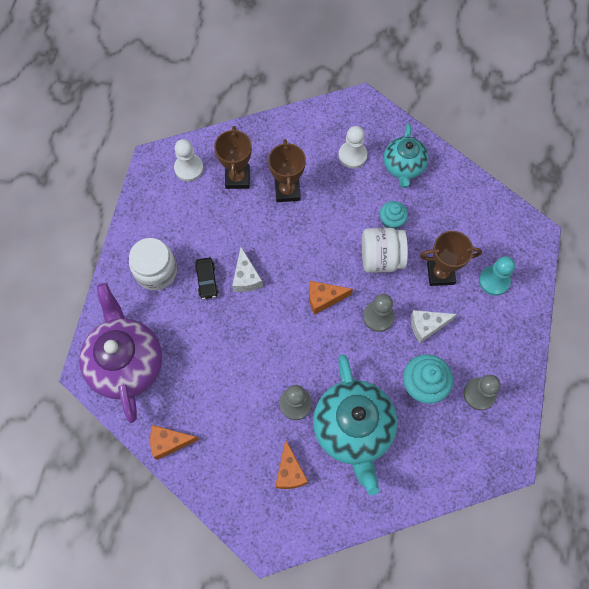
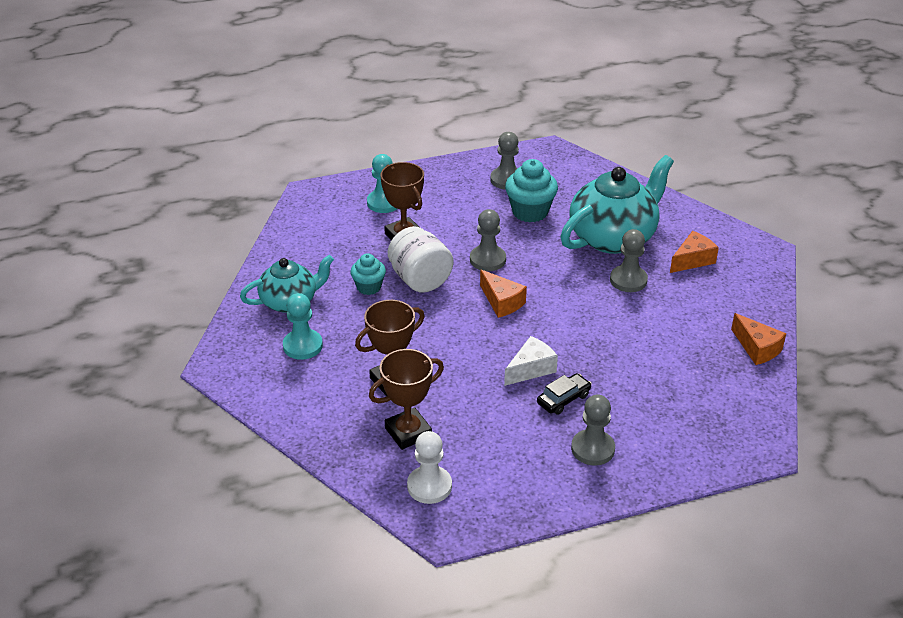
camera: 120 degrees left, 30 degrees down
(126, 362) = (718, 421): purple teapot -> none
(156, 271) = (592, 449): white jar -> grey pawn
(352, 155) = (303, 346): white pawn -> turquoise pawn
(427, 326) = (469, 227): white cheese -> none

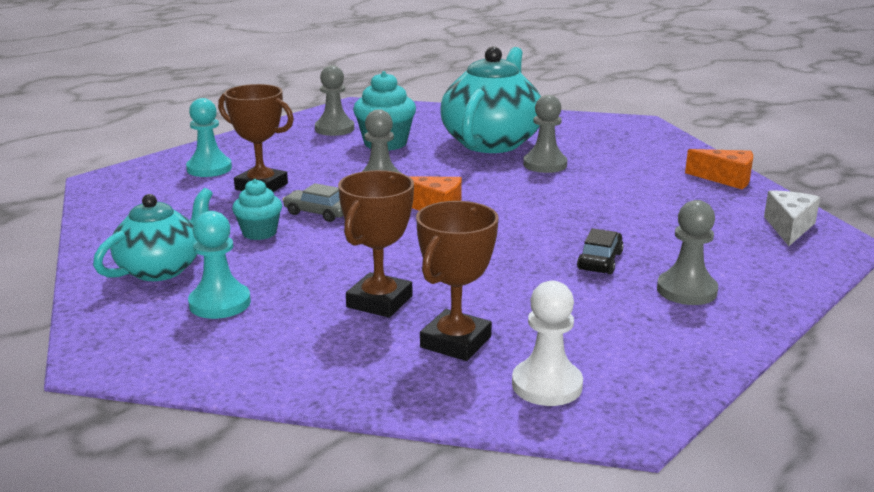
camera: 30 degrees left, 15 degrees down
(420, 279) = (318, 213): white jar -> grey car
(531, 369) = (533, 248): white cheese -> white cheese (789, 227)
(692, 260) = (585, 140): orange cheese -> none

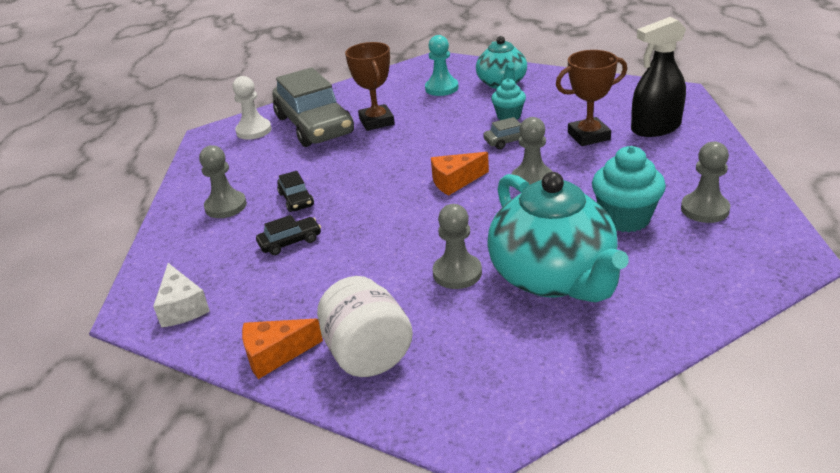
camera: 140 degrees right, 10 degrees up
(209, 169) = (655, 128): turquoise pawn -> black spray bottle
(456, 342) = (314, 125): brown trophy -> grey car
(647, 230) = (290, 242): none -> black car
(661, 159) = (368, 354): none -> white jar

